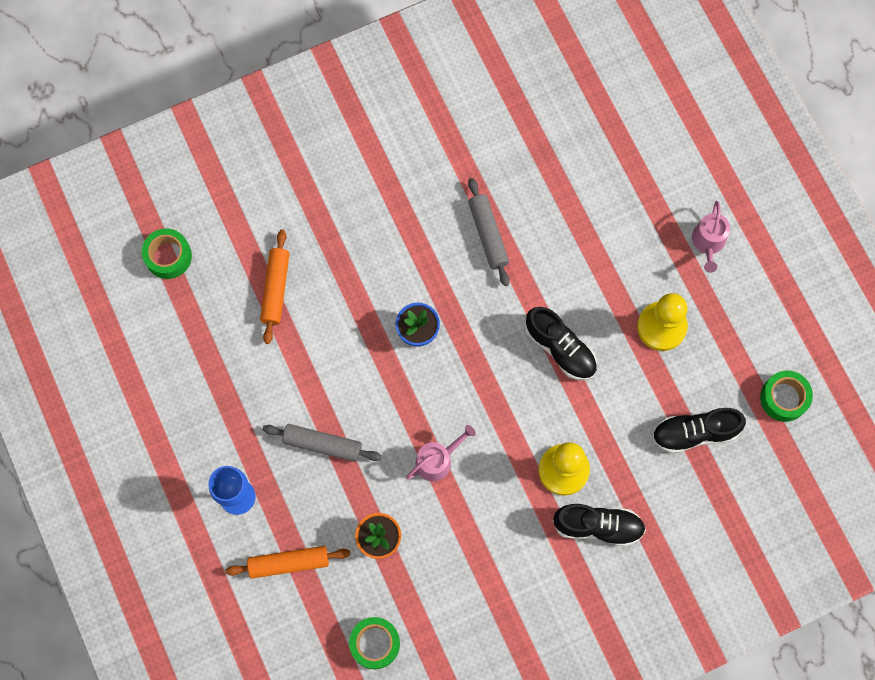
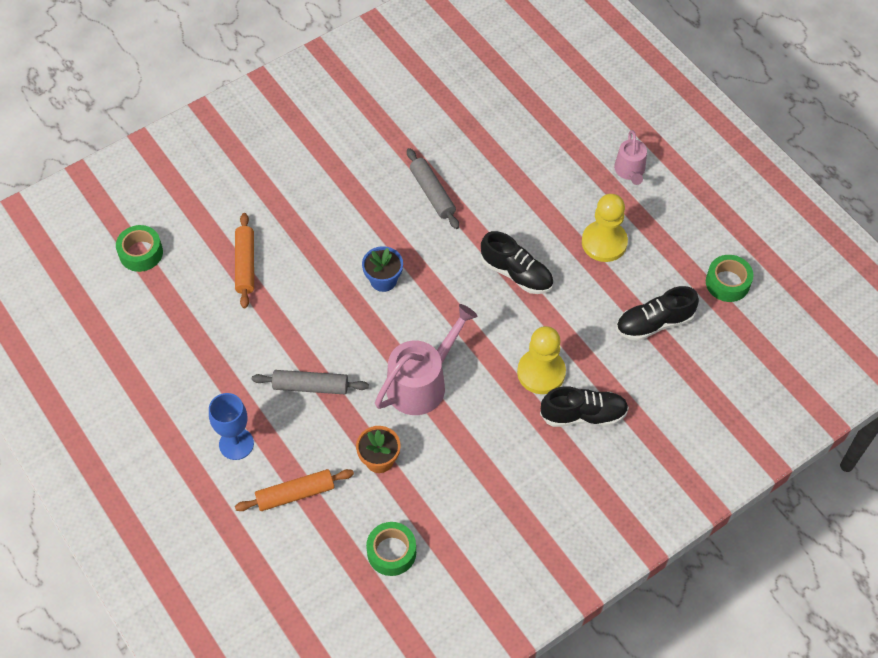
camera: 10 degrees left, 15 degrees down
(437, 460) = (421, 383): pink watering can -> pink watering can, size x1.73

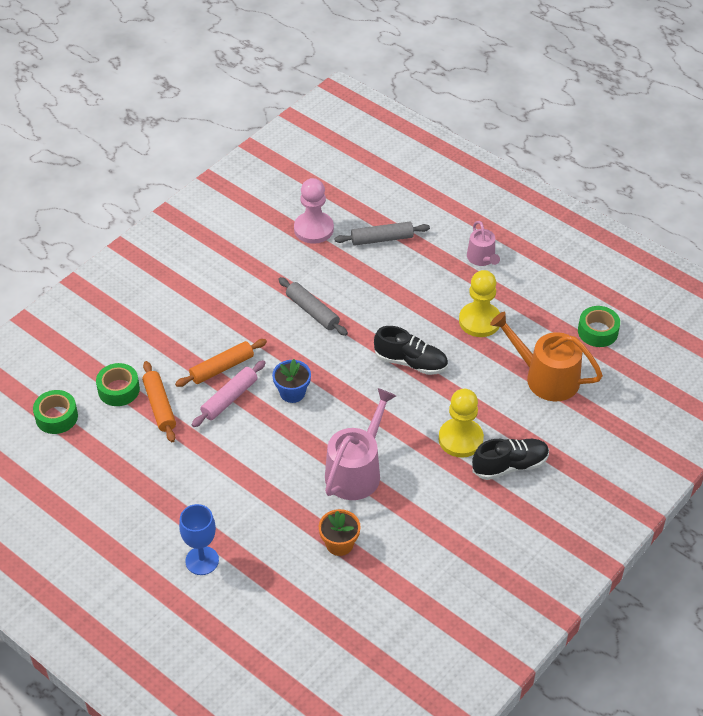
camera: 15 degrees left, 10 degrees down
(295, 494) = (271, 590): orange rolling pin -> orange rolling pin (222, 368)
(310, 386) = (255, 496): grey rolling pin -> grey rolling pin (382, 239)
(318, 272) = (229, 398): none -> pink rolling pin
(391, 552) = (377, 619): green tape -> green tape (118, 390)
(462, 99) = (313, 229): none -> pink pawn
(654, 323) = (546, 377): black shoe -> orange watering can

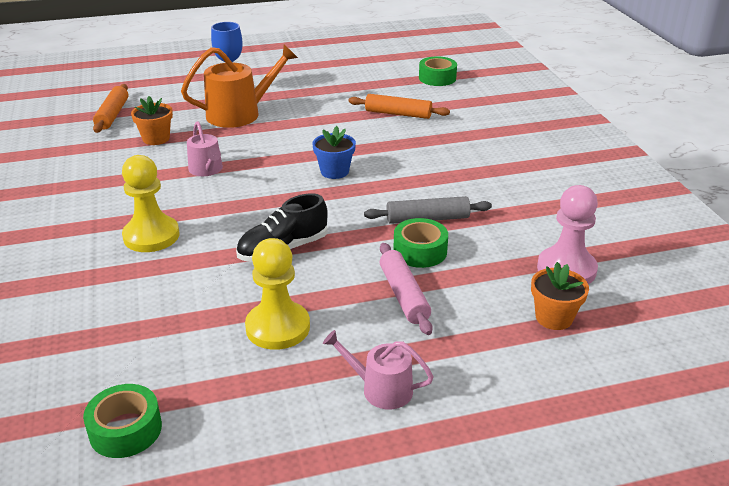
camera: 125 degrees right, 15 degrees down
(118, 390) = (437, 104): green tape -> green tape (420, 251)
(222, 368) = (408, 150): orange rolling pin -> orange rolling pin (113, 115)
(229, 398) = (367, 142): pink rolling pin -> pink rolling pin (403, 295)
(356, 471) = (207, 170): pink watering can -> pink watering can, size x0.58
(365, 219) = (554, 318): none -> orange flower pot
(382, 239) = (502, 315): grey rolling pin -> none
(510, 466) = (78, 250): black shoe -> none
(546, 377) = (131, 335): orange watering can -> orange watering can (240, 114)

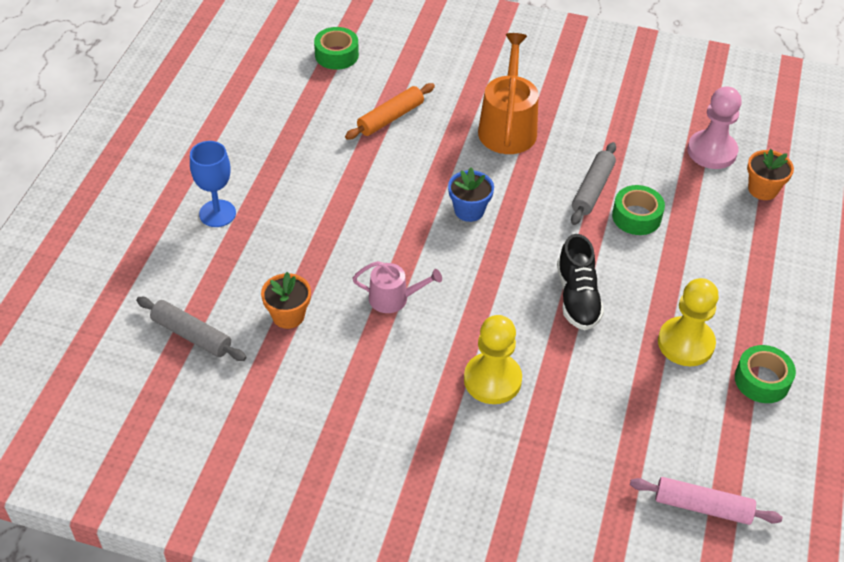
camera: 60 degrees left, 15 degrees up
(113, 115) = (192, 335): orange rolling pin -> grey rolling pin
(125, 430) = (758, 475): green tape -> green tape (762, 380)
(240, 114) = (286, 229): orange watering can -> orange watering can (507, 127)
(381, 389) = (788, 315): pink watering can -> none
(403, 295) = (688, 253): pink rolling pin -> pink rolling pin (702, 507)

